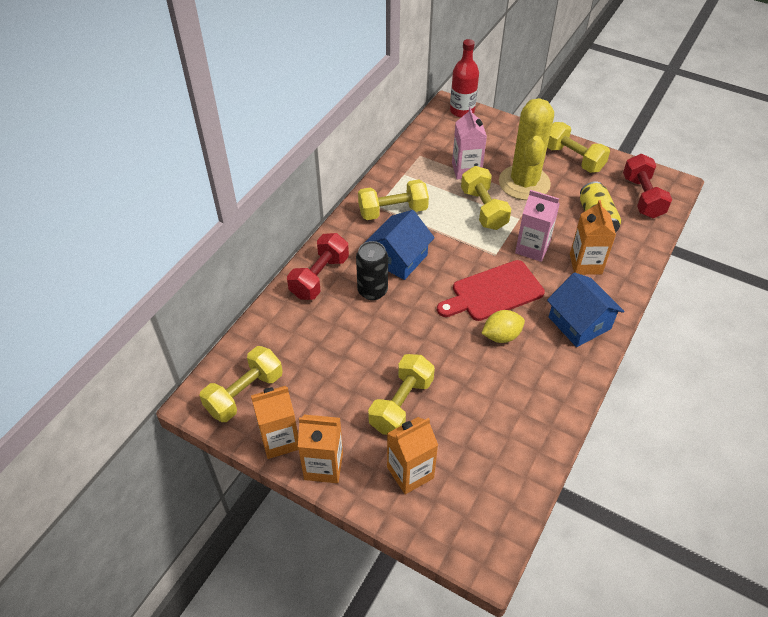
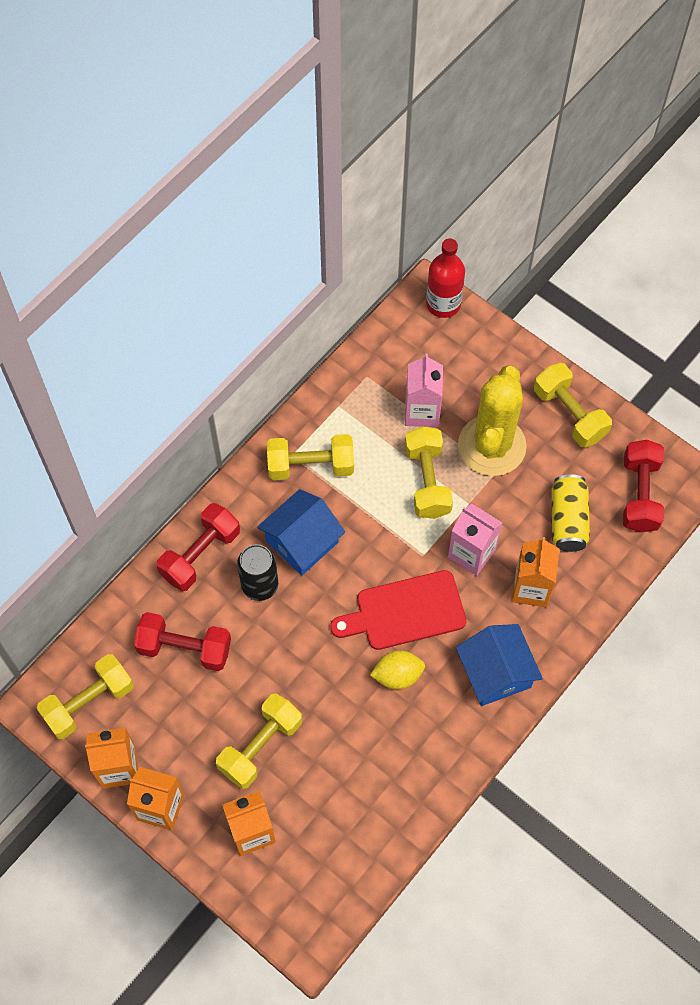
camera: 10 degrees right, 15 degrees up
(320, 342) = (185, 648): none -> red dumbbell

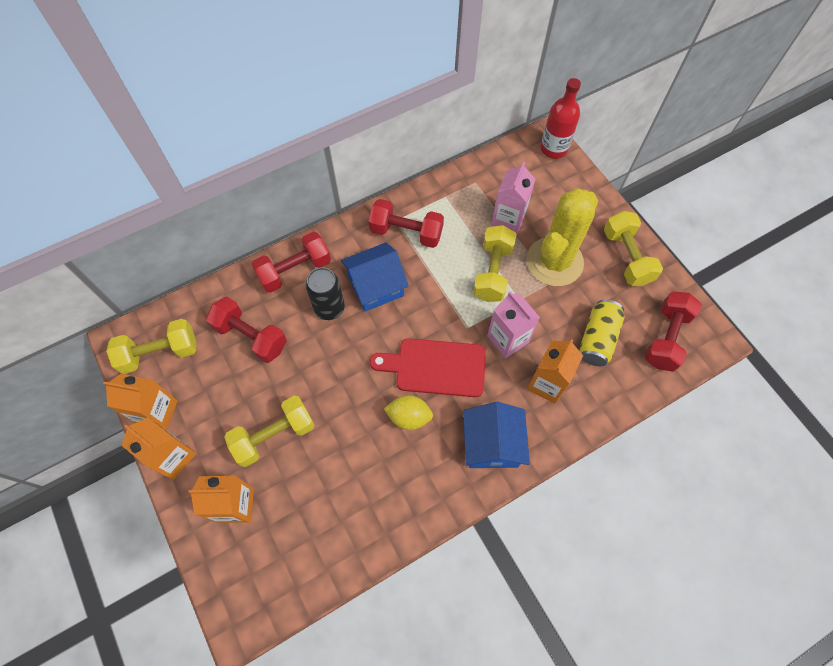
camera: 20 degrees right, 0 degrees up
(311, 466) = (406, 232): yellow dumbbell -> red dumbbell

